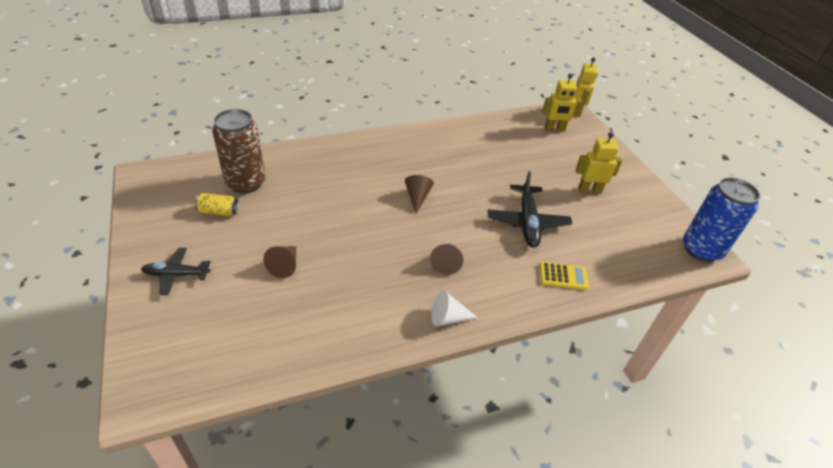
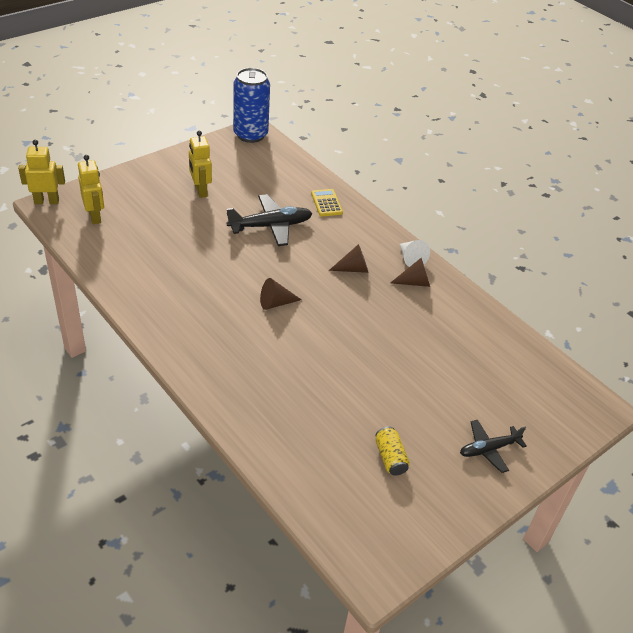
camera: 110 degrees left, 0 degrees up
(176, 274) = (488, 449): black plane -> black plane turned 90 degrees clockwise
(246, 183) = (331, 455): brown can -> none
(285, 265) = (425, 372): brown cone -> brown cone (414, 282)

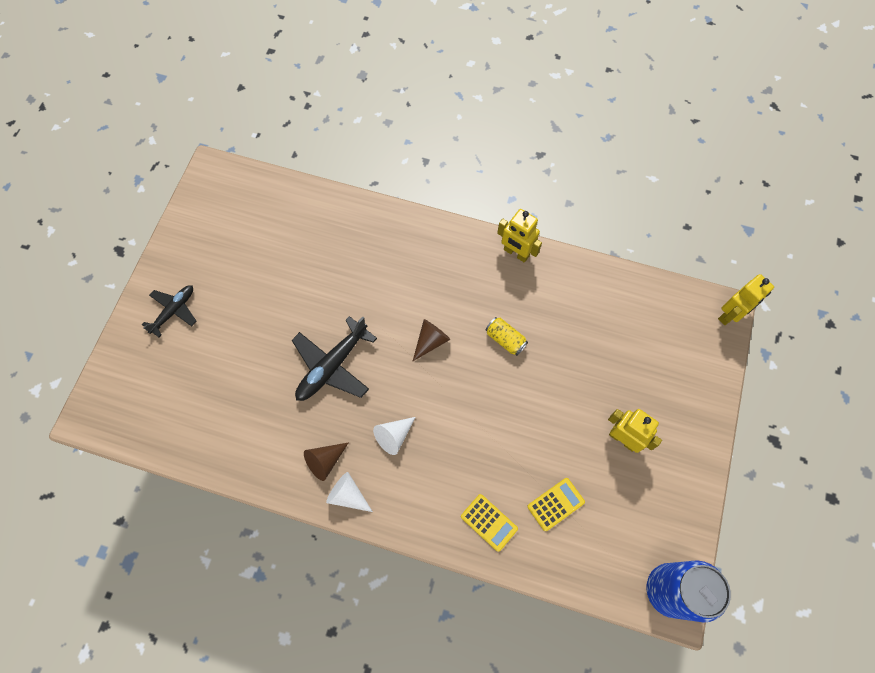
camera: 150 degrees right, 25 degrees up
(95, 216) = (671, 328): yellow robot -> yellow robot (516, 253)
(270, 226) = (513, 438): black plane -> black plane (332, 366)
(276, 189) = (555, 504): none -> yellow calculator
(353, 269) = (394, 436): brown cone -> white cone
(390, 458) = (245, 256): yellow can -> yellow can (505, 339)

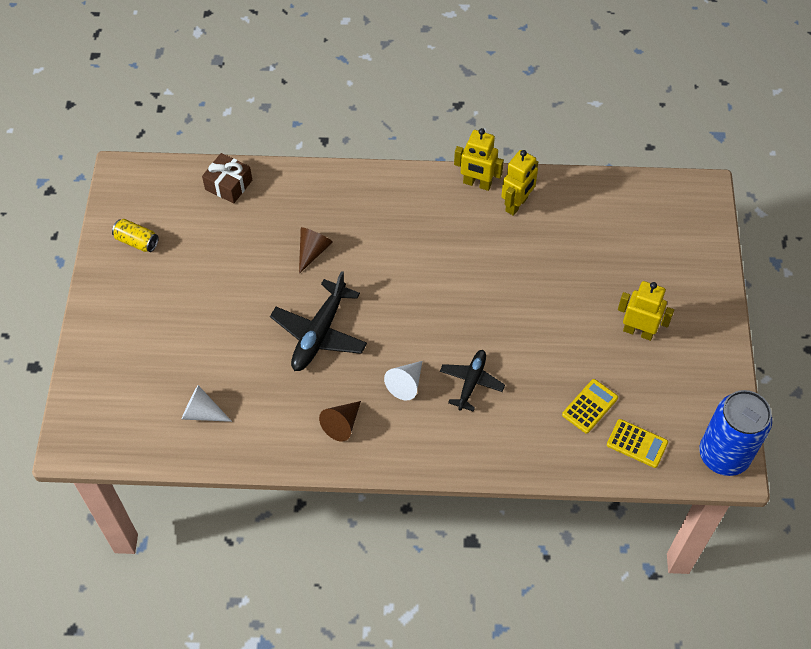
camera: 15 degrees left, 10 degrees down
(174, 311) = (129, 320): black plane -> black plane (471, 382)
(297, 202) = (228, 185): none -> brown gift
(348, 495) = (376, 450): white cone -> white cone (202, 412)
(430, 341) = (415, 286): brown cone -> brown cone (313, 251)
(489, 522) = (528, 439): yellow calculator -> yellow calculator (637, 444)
(505, 339) = (491, 267): yellow can -> yellow can (137, 241)
(730, 314) = (709, 193): yellow robot -> yellow robot (517, 204)

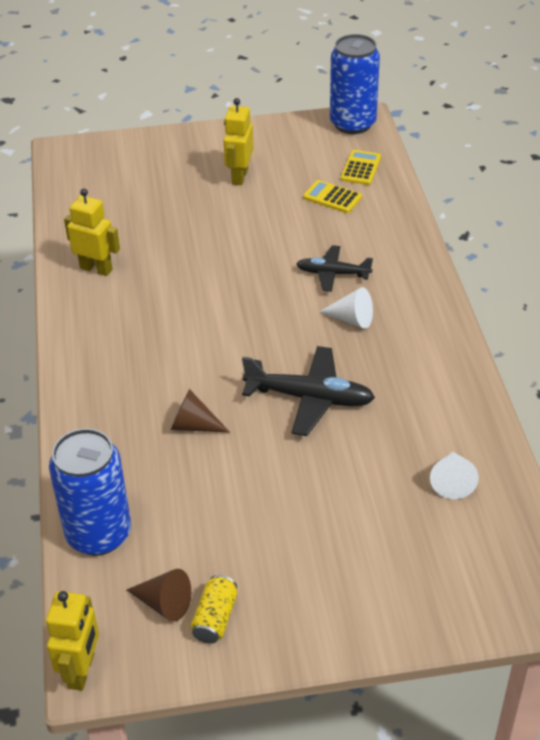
camera: 100 degrees left, 15 degrees down
(228, 185) = (98, 534): brown gift -> blue can
(342, 424) = (418, 359): brown cone -> brown cone (164, 603)
(477, 183) = (70, 302): yellow robot -> yellow robot (81, 671)

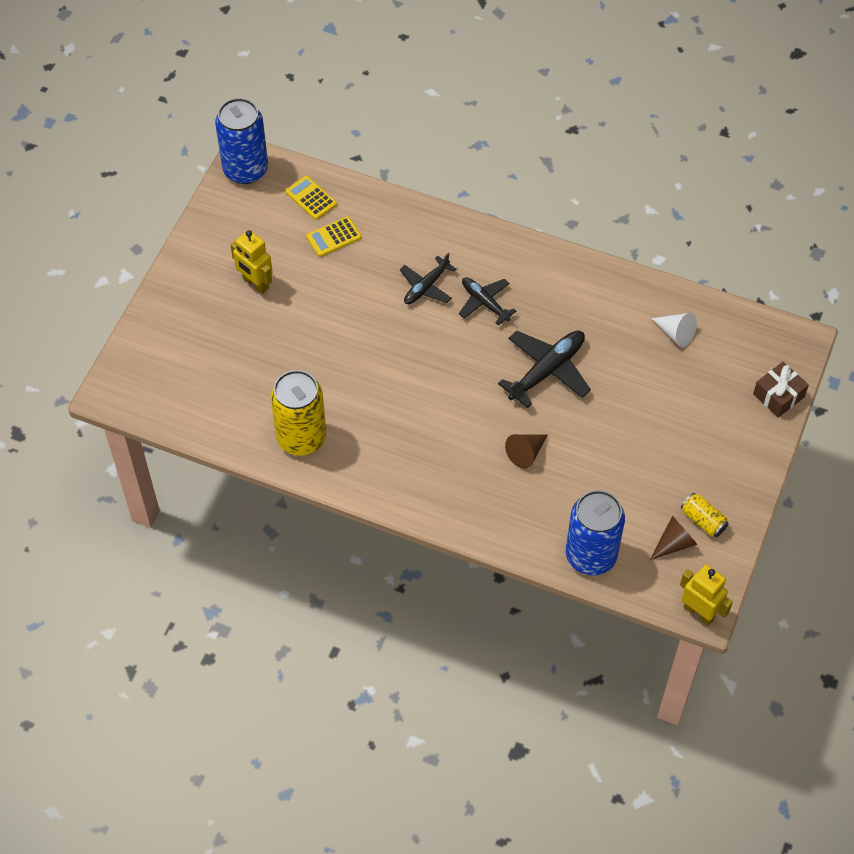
camera: 60 degrees left, 15 degrees up
(96, 269) = (301, 438): yellow robot -> yellow can
(351, 319) = (484, 303): white cone -> black plane
(452, 617) = (778, 395): none -> brown gift

